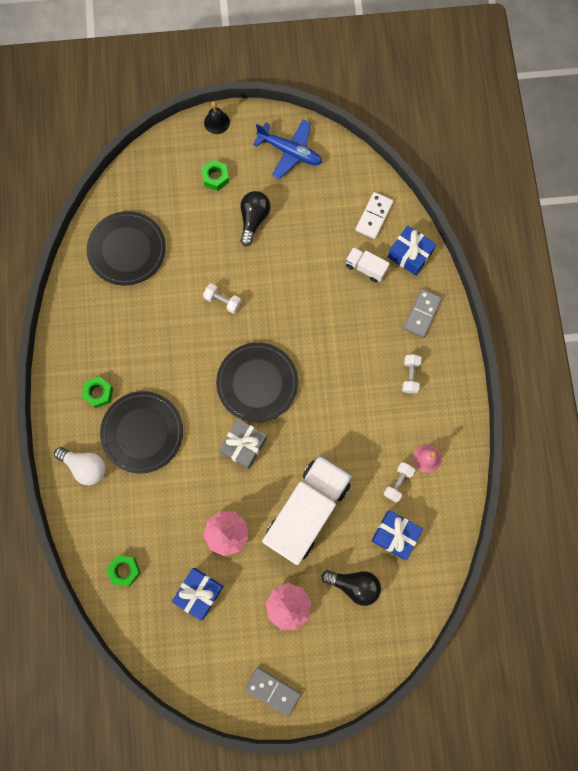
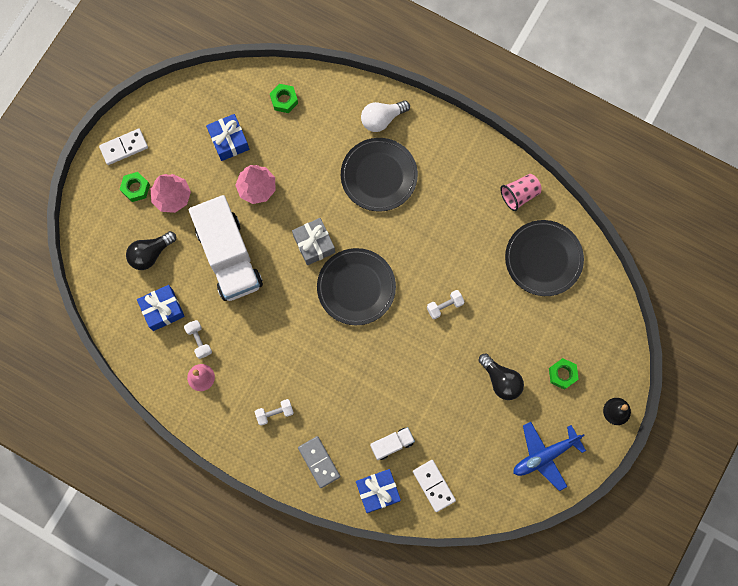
camera: 125 degrees right, 0 degrees up
(81, 303) = (519, 195): none -> pink cup
(98, 393) = (434, 163): green nut -> green nut (136, 188)
(273, 691) = (124, 147): grey domino -> white domino
(410, 376) = (275, 413): white dumbbell -> white dumbbell turned 60 degrees counterclockwise

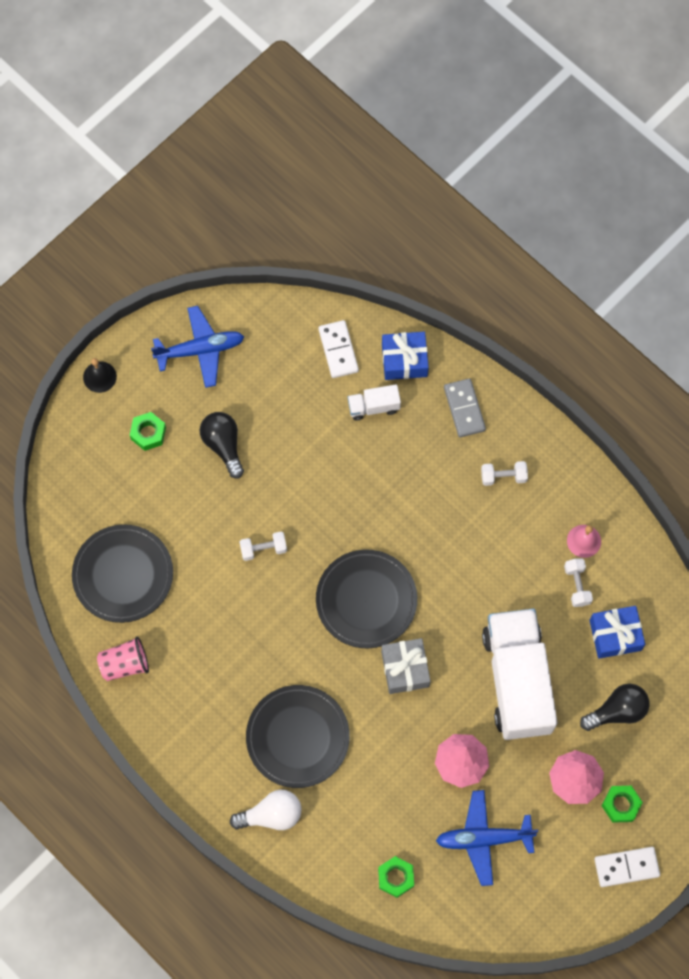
camera: 165 degrees left, 5 degrees down
(229, 141) = (483, 838): blue gift -> blue plane

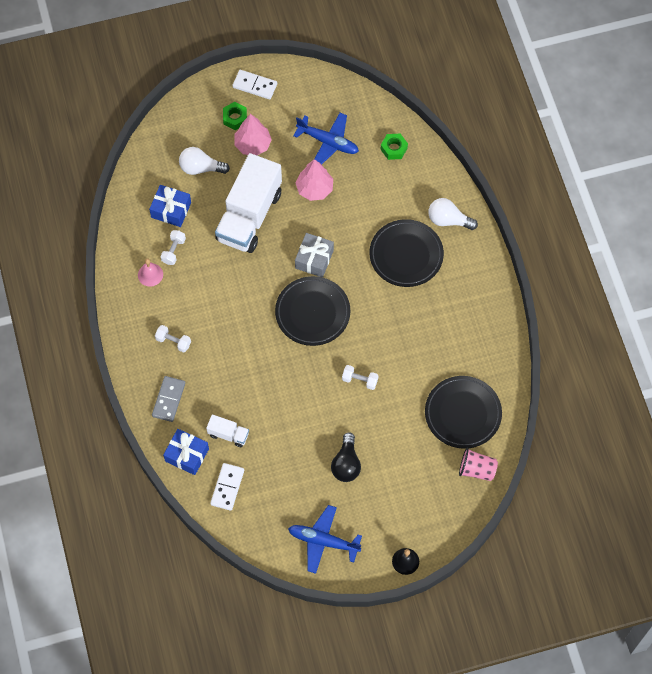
camera: 150 degrees left, 5 degrees down
(125, 664) = (492, 356): pink cup -> pink cup (476, 470)
(148, 433) = (393, 501): green nut -> none
(617, 711) = (200, 168): black light bulb -> white light bulb

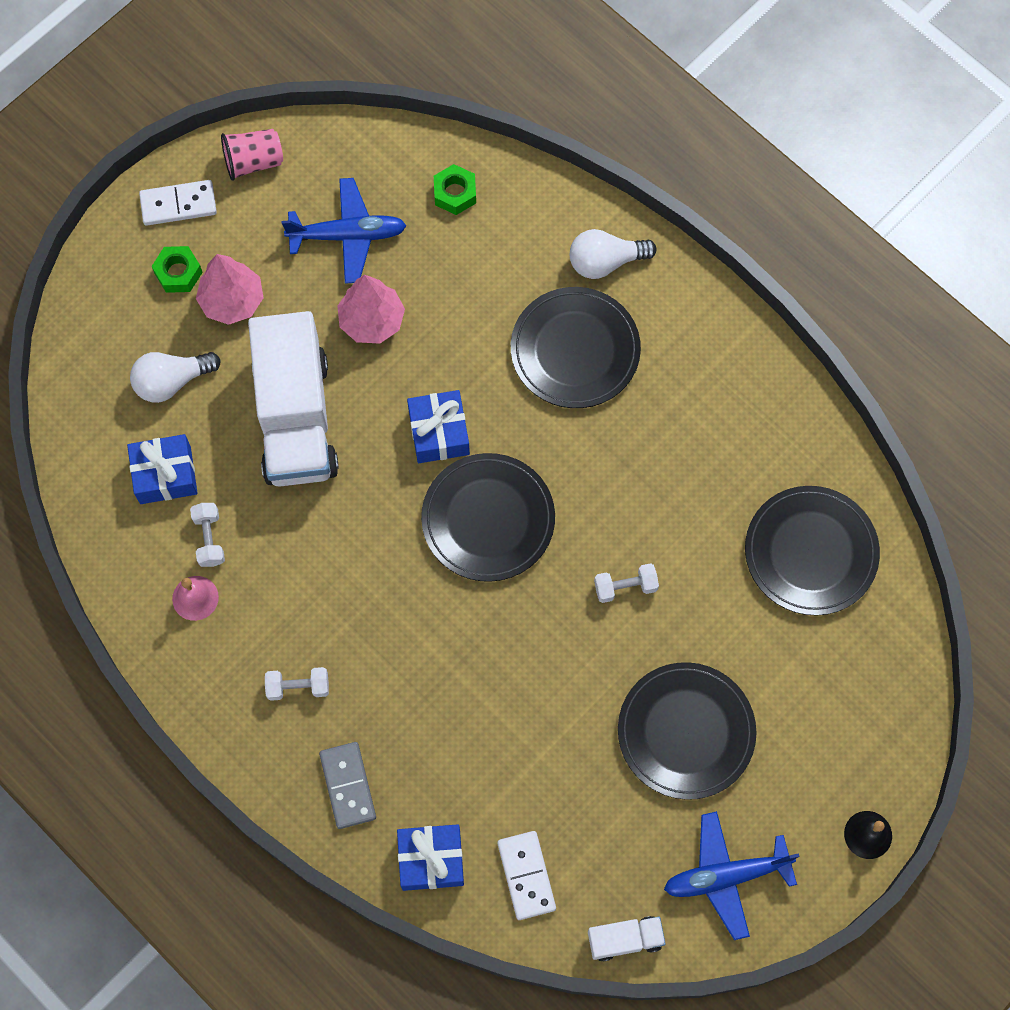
camera: 30 degrees left, 5 degrees up
(228, 434) = (476, 789): white truck -> white truck (625, 939)
(314, 259) = (439, 432): grey gift -> blue gift
(346, 464) = (686, 732): black light bulb -> black plate
(476, 470) = (884, 629): pink cup -> pink cup (253, 162)

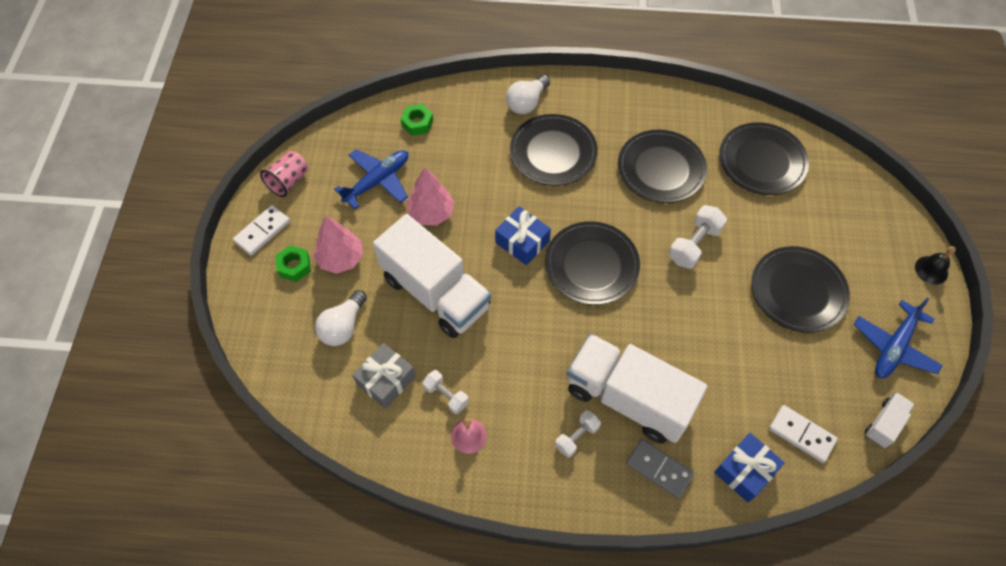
camera: 40 degrees left, 10 degrees down
(165, 475) = (386, 380): blue gift -> grey gift
(387, 691) = (628, 398): none -> white truck
(625, 587) = (694, 244): white dumbbell -> white dumbbell, size x1.54
(680, 468) = (661, 169): none -> black plate

